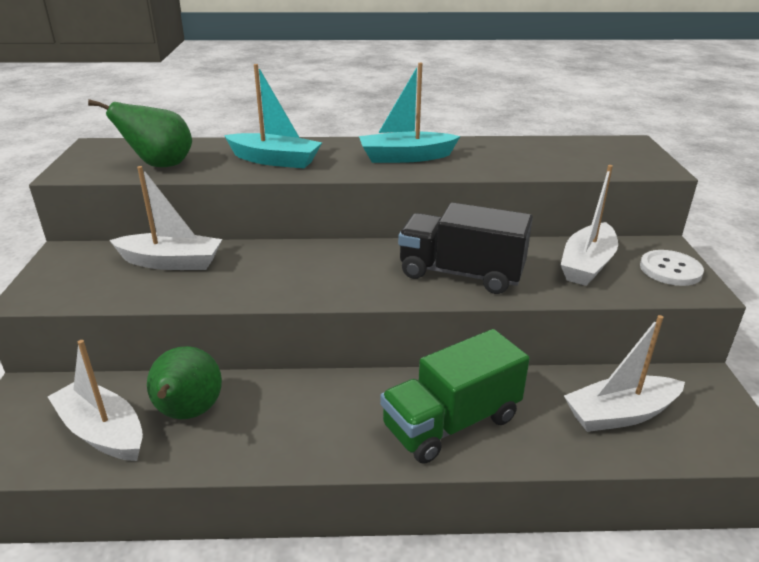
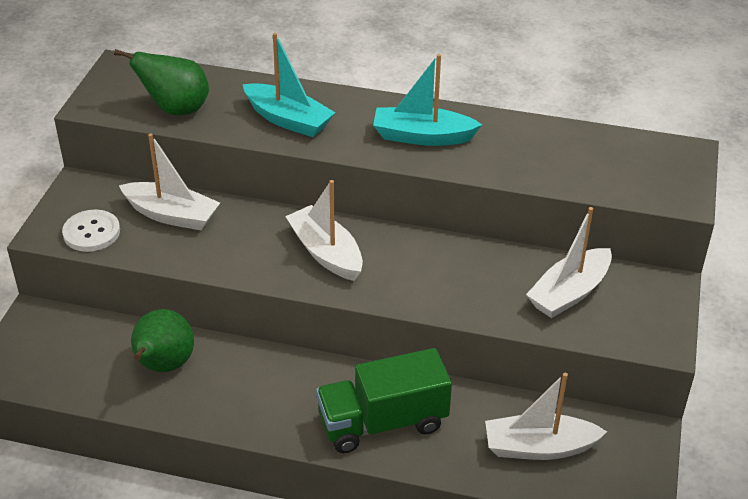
camera: 15 degrees right, 10 degrees up
(102, 432) = (92, 368): white boat -> white boat (326, 253)
(461, 273) = (437, 280): black truck -> none
(670, 270) = (651, 315): white button -> white button (91, 232)

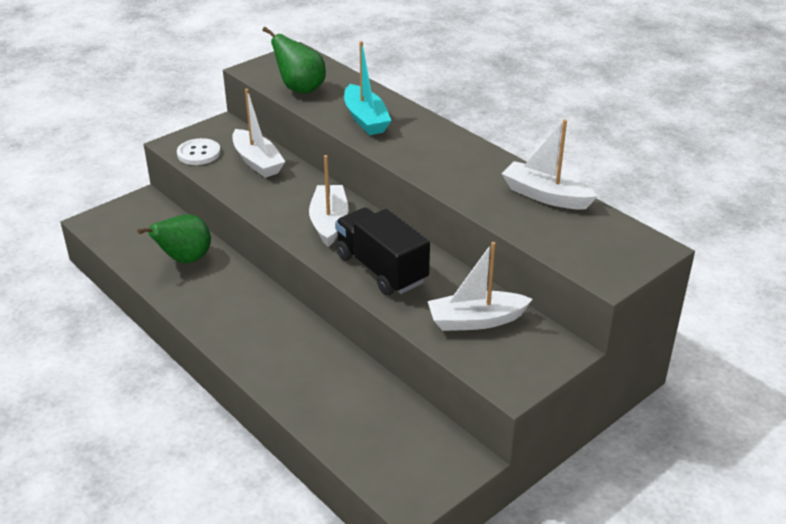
camera: 35 degrees right, 5 degrees down
(382, 422) = (282, 357): green truck -> none
(422, 137) = (447, 161): turquoise boat -> none
(431, 281) = (381, 269): none -> black truck
(539, 447) = (373, 427): white boat -> white boat (545, 196)

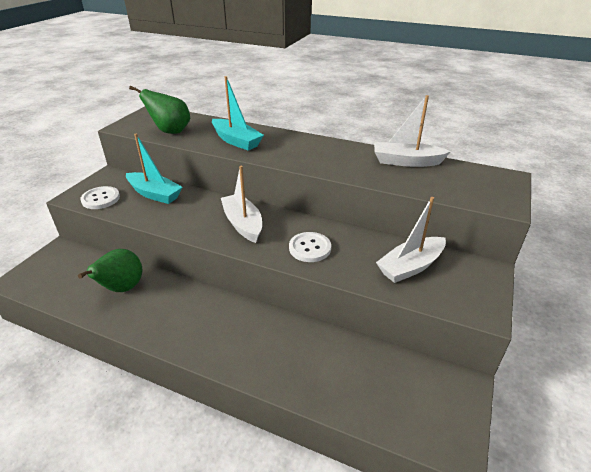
camera: 25 degrees left, 0 degrees up
(257, 162) = (155, 194): white boat -> turquoise boat
(381, 269) = (310, 248): black truck -> white button

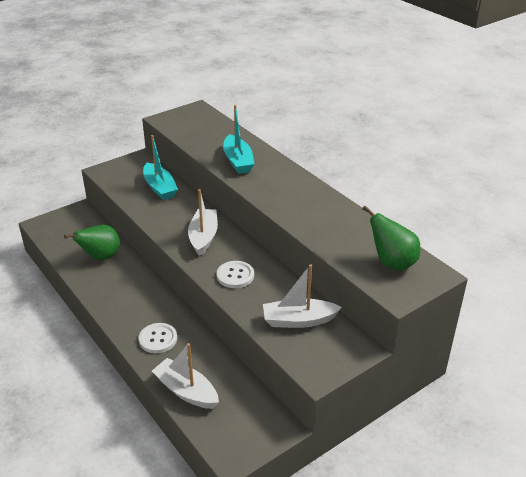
camera: 30 degrees right, 0 degrees up
(101, 199) = (119, 179): white button -> white button (158, 339)
(170, 131) = (195, 135): green pear -> green pear (392, 263)
(406, 162) = (360, 228): white boat -> white boat (186, 391)

